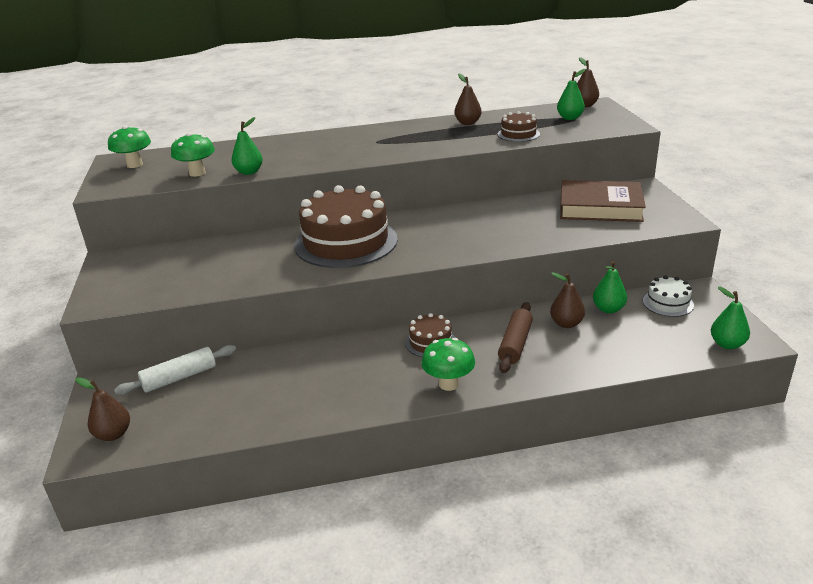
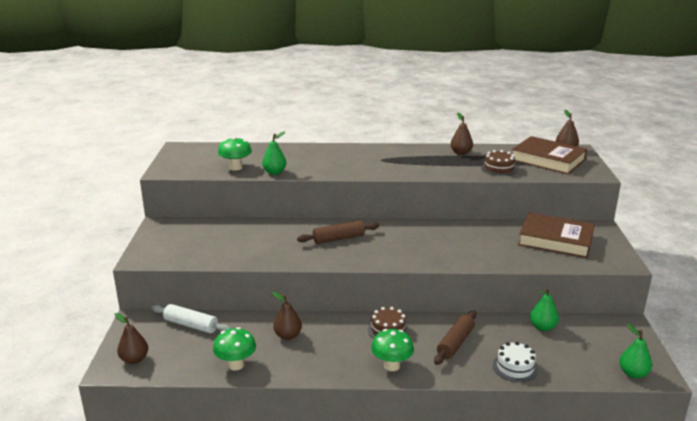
camera: 10 degrees right, 5 degrees down
(135, 165) = (192, 154): green mushroom -> green mushroom (236, 365)
(179, 377) = (191, 325): white rolling pin -> white rolling pin turned 45 degrees clockwise
(346, 242) = (338, 239): brown cake -> brown rolling pin
(566, 323) = (503, 333): brown pear -> brown pear (288, 336)
(570, 118) = (548, 160): green pear -> brown book
(668, 303) = (595, 330): white cake -> white cake (515, 367)

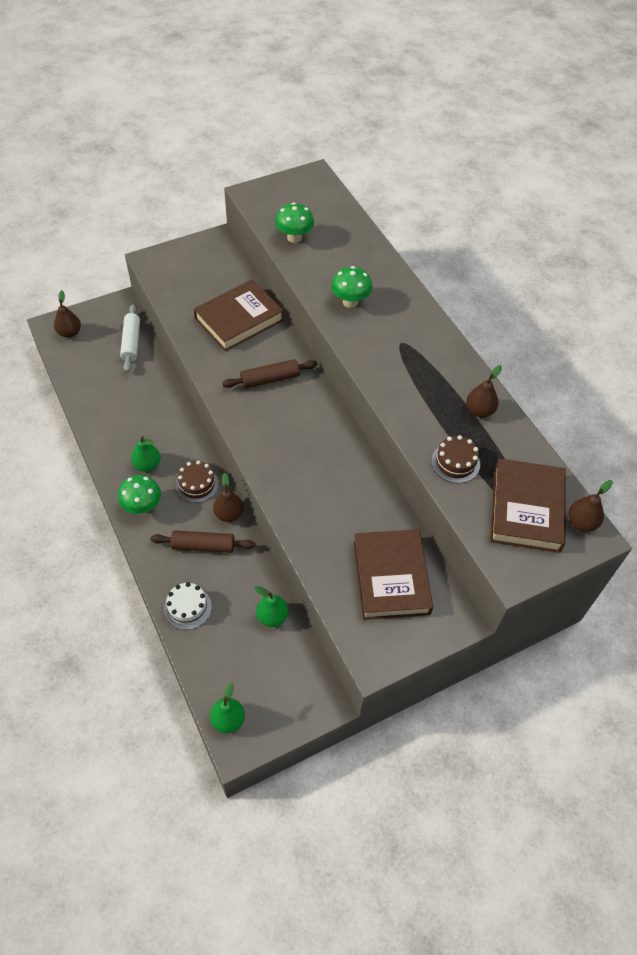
camera: 60 degrees right, 30 degrees up
(236, 365) = (92, 398): green mushroom -> green mushroom (350, 302)
(261, 236) = (239, 319): none -> brown book
(274, 172) = (303, 271): green pear -> green pear (147, 465)
(288, 336) = (149, 414): brown pear -> brown pear (229, 514)
(338, 239) = (270, 379): brown rolling pin -> brown rolling pin turned 60 degrees counterclockwise

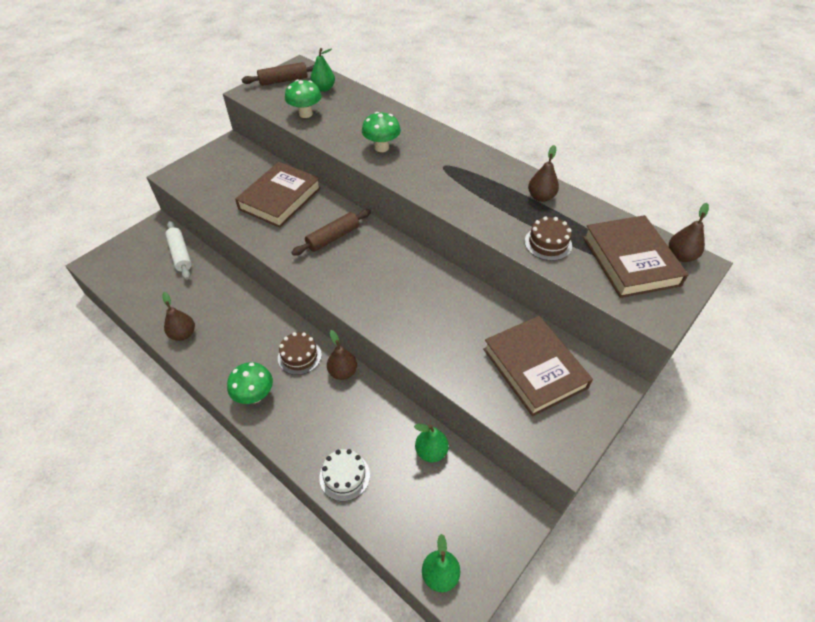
camera: 20 degrees left, 5 degrees down
(69, 332) = (115, 264): brown pear -> brown pear (183, 334)
(147, 465) = (243, 355): green pear -> green pear (324, 88)
(203, 546) = (332, 410): brown rolling pin -> brown rolling pin (283, 80)

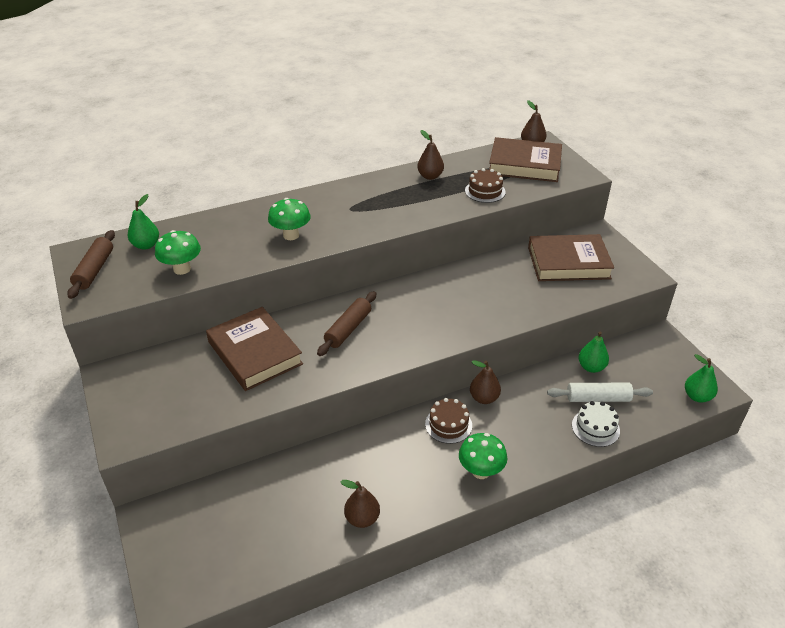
camera: 65 degrees left, 10 degrees down
(180, 254) = (224, 498): white rolling pin -> white rolling pin (598, 398)
(333, 238) = (348, 329): brown rolling pin -> brown rolling pin turned 45 degrees clockwise

